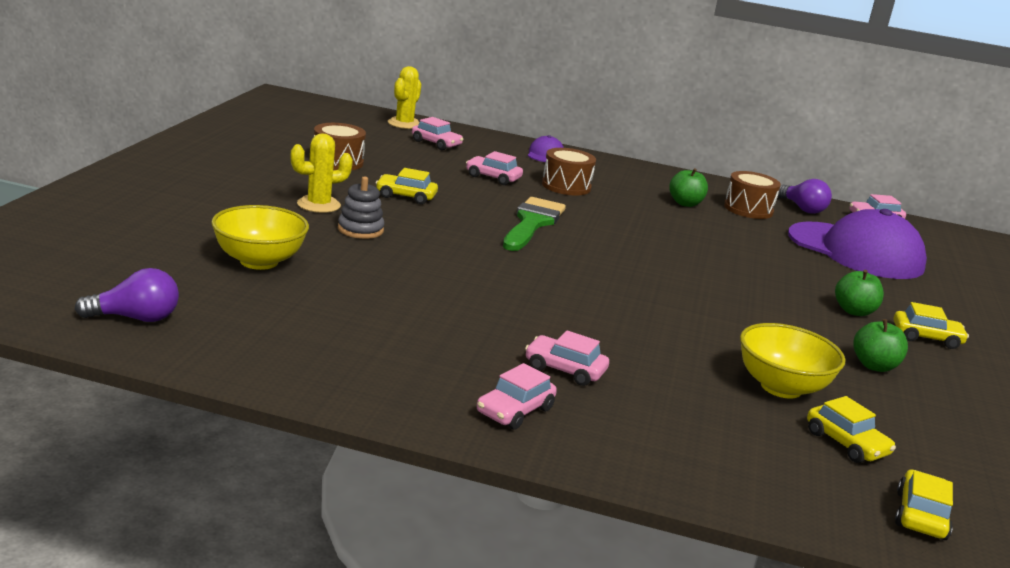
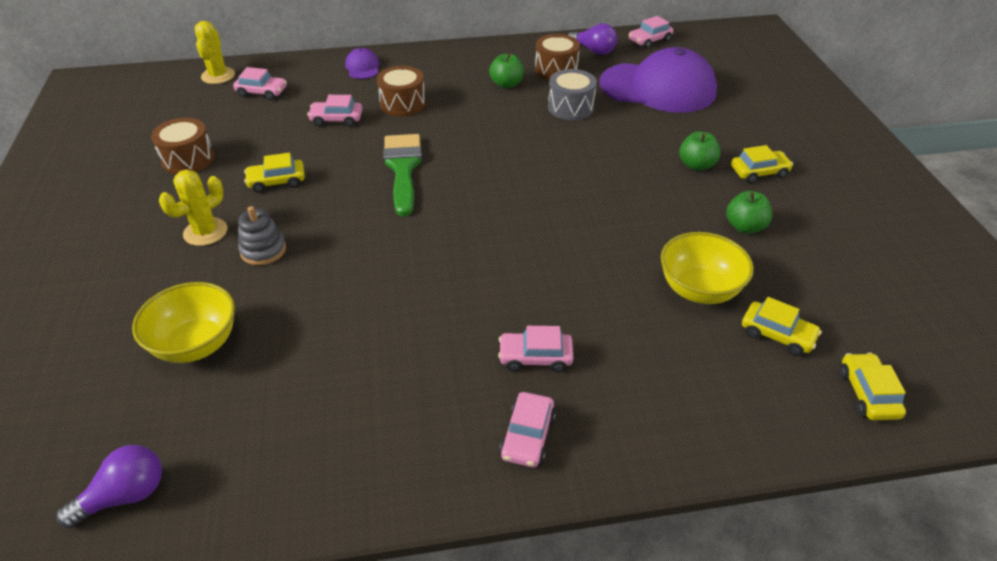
camera: 20 degrees left, 20 degrees up
(742, 236) = (570, 107): none -> grey drum

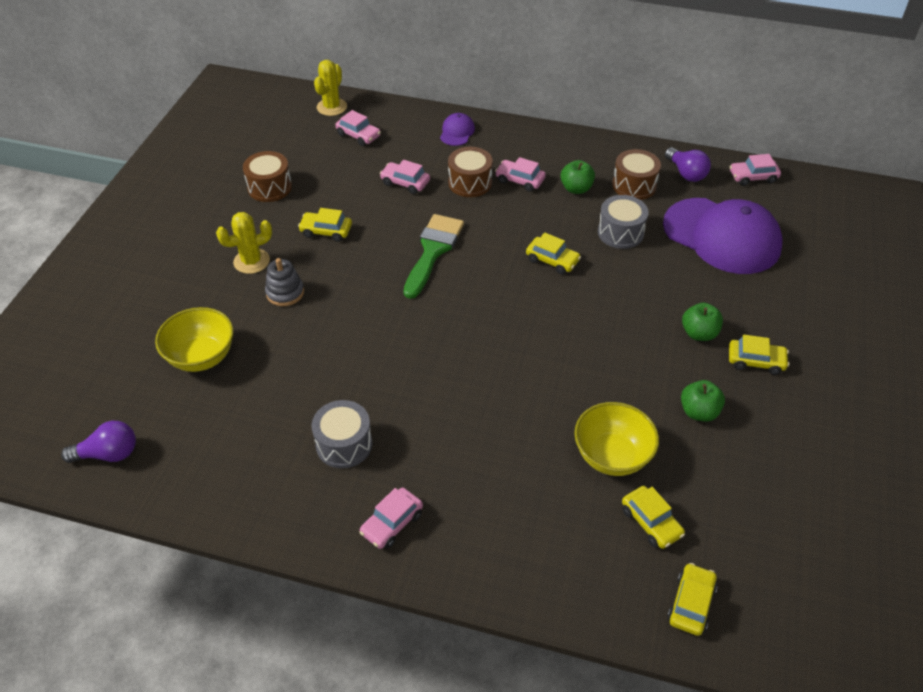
camera: 25 degrees right, 5 degrees up
(422, 376) = (344, 444): none -> grey drum
(525, 145) = (552, 260): none -> yellow car
(535, 357) = (437, 462): pink car -> pink car (520, 180)

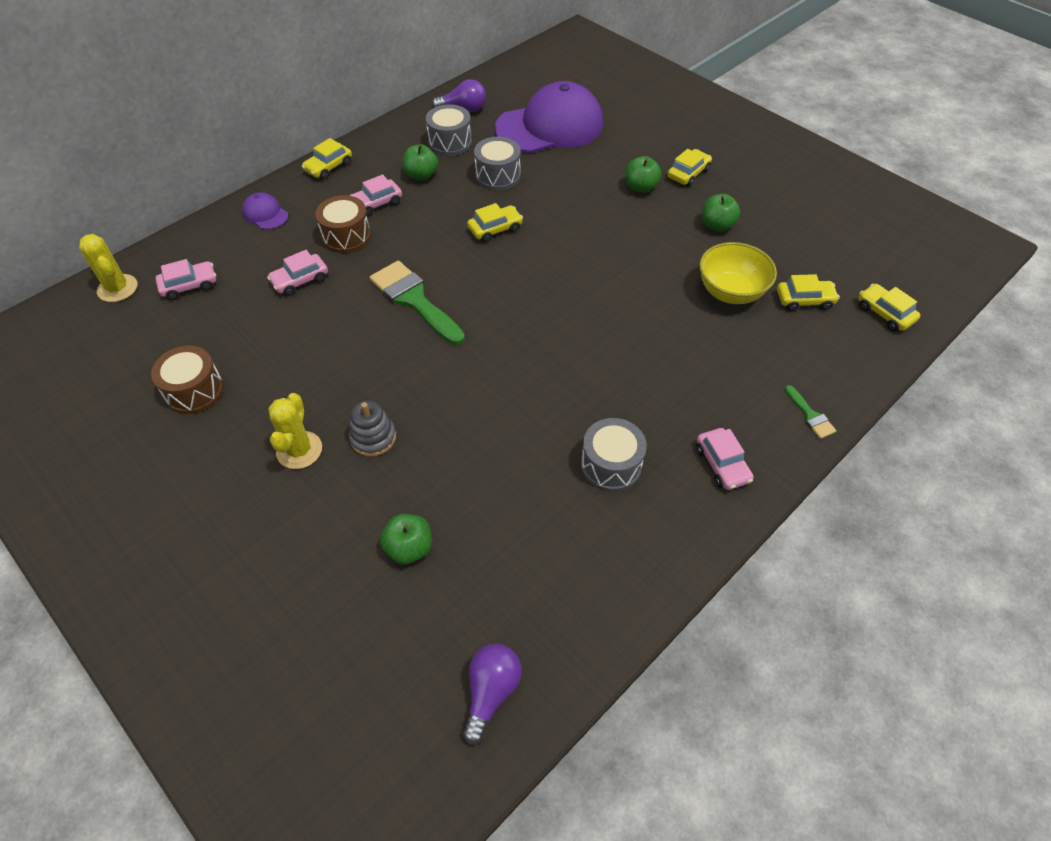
camera: 60 degrees left, 5 degrees up
(201, 357) = (409, 548): yellow bowl -> green apple
(326, 231) = (312, 369): yellow car -> yellow car (328, 167)
(495, 576) = (810, 415): none -> green brush
(634, 185) = (450, 142): brown drum -> grey drum
(753, 177) = (501, 80): pink car -> none

